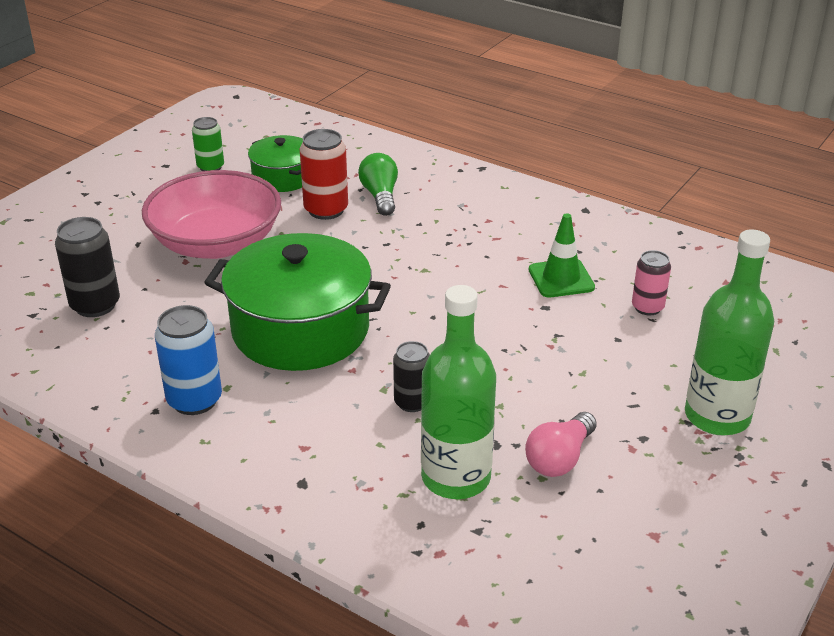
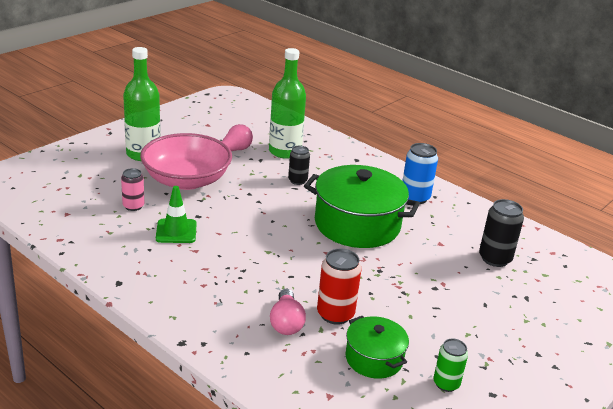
camera: 175 degrees left, 5 degrees down
(216, 243) = (422, 295): pink bowl -> pink bowl (186, 180)
(380, 196) = (286, 322): green light bulb -> pink light bulb

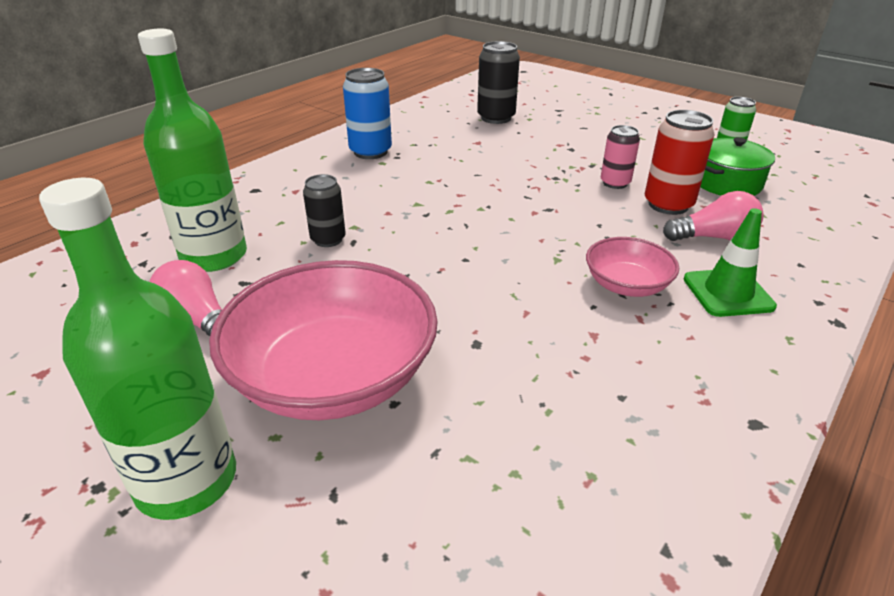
camera: 90 degrees left, 5 degrees up
(133, 206) = (466, 452): pink can -> pink can (615, 183)
(176, 231) = (543, 366): green traffic cone -> green traffic cone (728, 293)
(236, 271) = (626, 285): none -> pink bowl
(357, 224) = (453, 190): green pot -> none

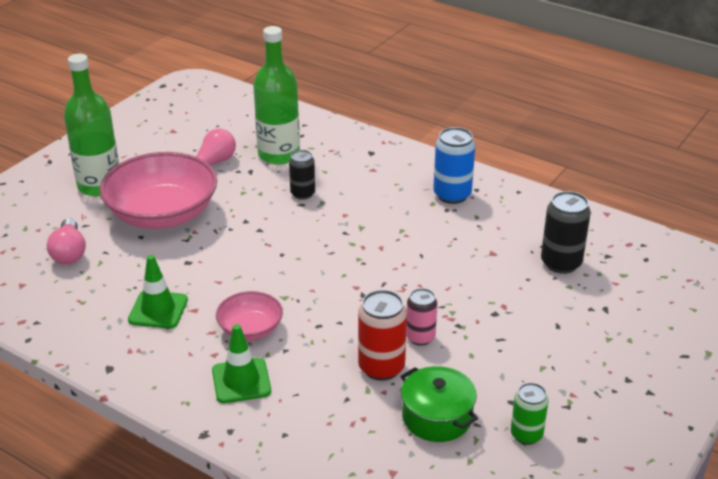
camera: 85 degrees right, 0 degrees up
(600, 372) = (158, 310): none -> green traffic cone
(713, 237) = (324, 387): pink light bulb -> pink light bulb (69, 253)

